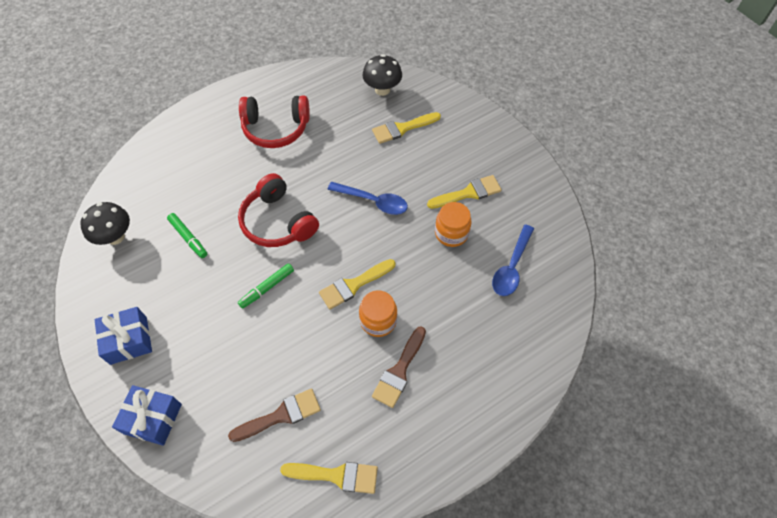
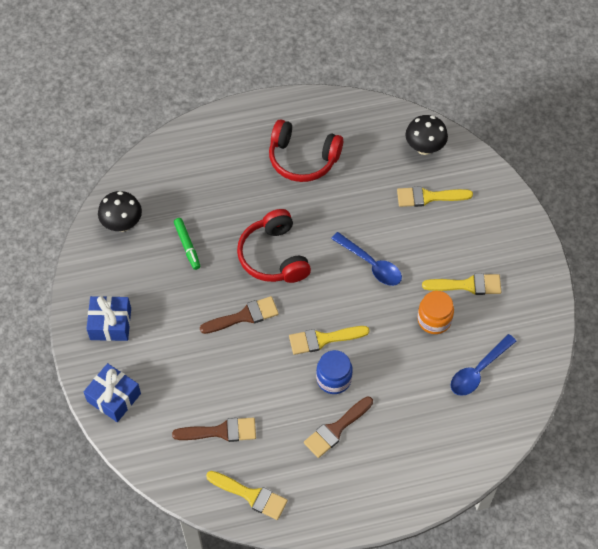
camera: 20 degrees right, 0 degrees up
(267, 288) = (244, 316): green marker -> brown brush
(378, 320) = (334, 379): orange jar -> blue jar

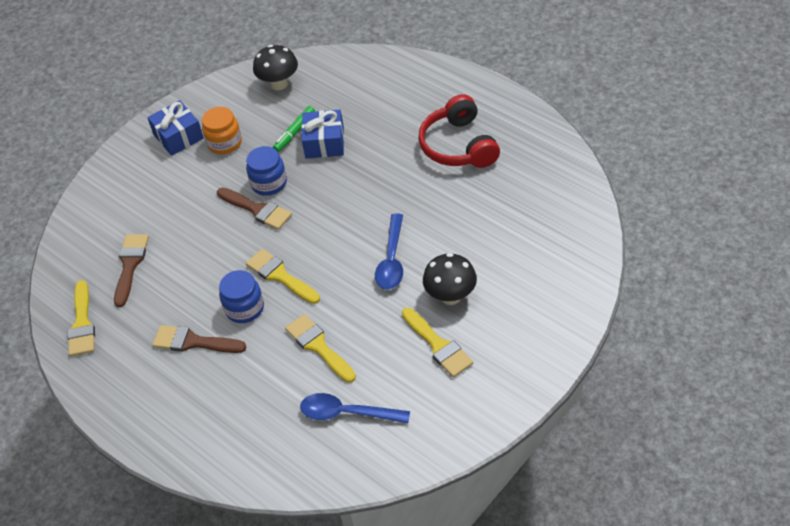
camera: 60 degrees right, 10 degrees down
(114, 397) = (111, 181): blue gift -> blue gift (324, 143)
(220, 431) = (130, 265): brown brush -> brown brush turned 135 degrees counterclockwise
(224, 293) = (269, 183): none -> blue jar
(274, 256) = (336, 190): red headphones -> none
(424, 148) = (563, 218): black mushroom -> black mushroom (451, 296)
(429, 197) = (510, 255): yellow brush -> yellow brush (318, 346)
(434, 320) = (374, 343): orange jar -> orange jar (225, 143)

